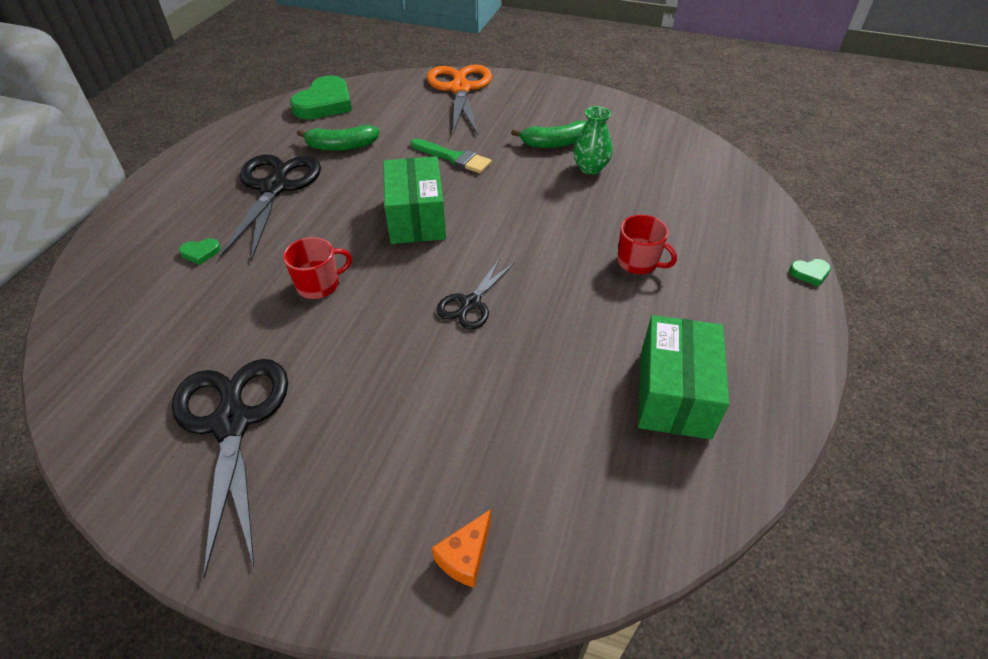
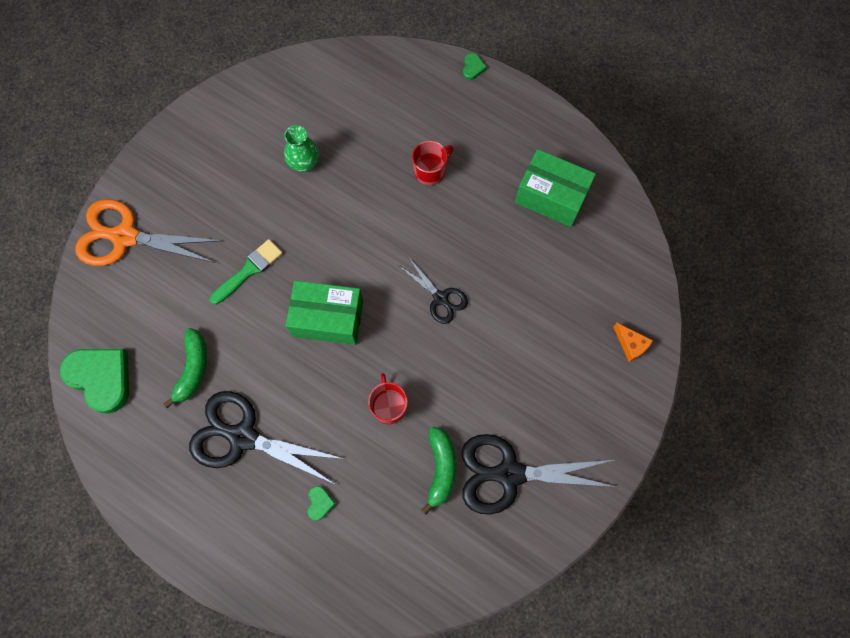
camera: 75 degrees left, 25 degrees up
(555, 143) = (256, 178): green banana -> green banana (441, 469)

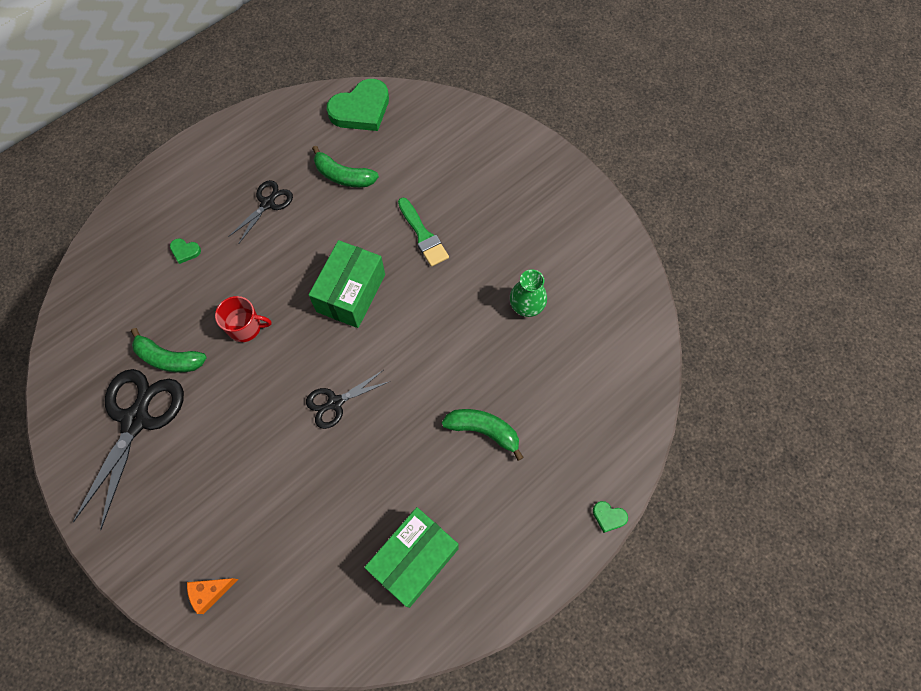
camera: 105 degrees right, 5 degrees down
(125, 237) = (488, 143): orange scissors -> none
(243, 437) = (267, 203): black scissors -> black scissors, size x0.54
(430, 171) = (483, 431): red mug -> green banana

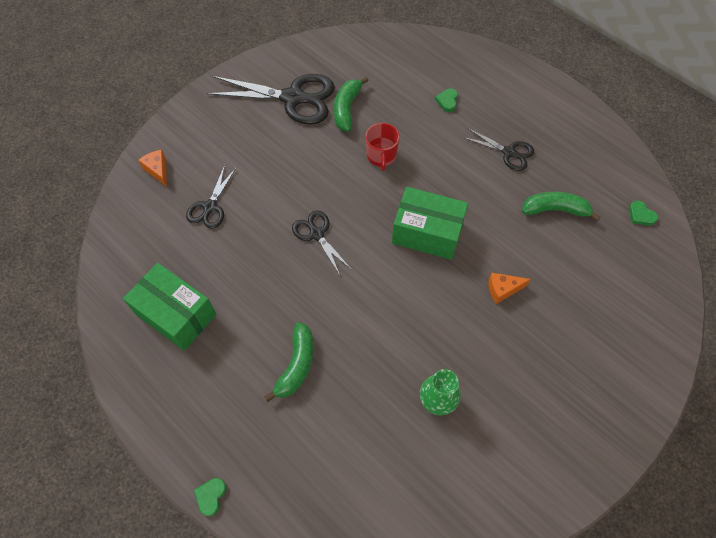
camera: 85 degrees right, 5 degrees down
(278, 523) = (210, 207): none -> black scissors
(343, 176) = (555, 210): green banana -> green banana turned 75 degrees clockwise
(361, 109) = (641, 215): green heart -> green heart, size x0.43
(423, 235) = (503, 289): green brush -> orange cheese

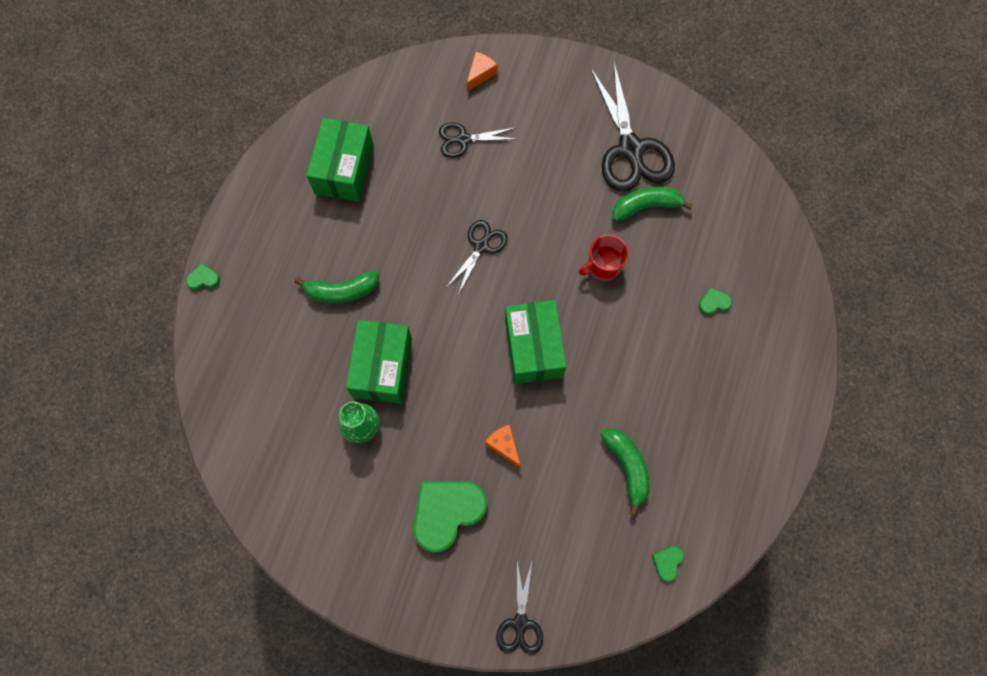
camera: 65 degrees right, 10 degrees up
(388, 359) = (382, 367): none -> green box
(509, 152) = (677, 393): black scissors -> black scissors (520, 623)
(545, 359) = (447, 512): none -> green heart

